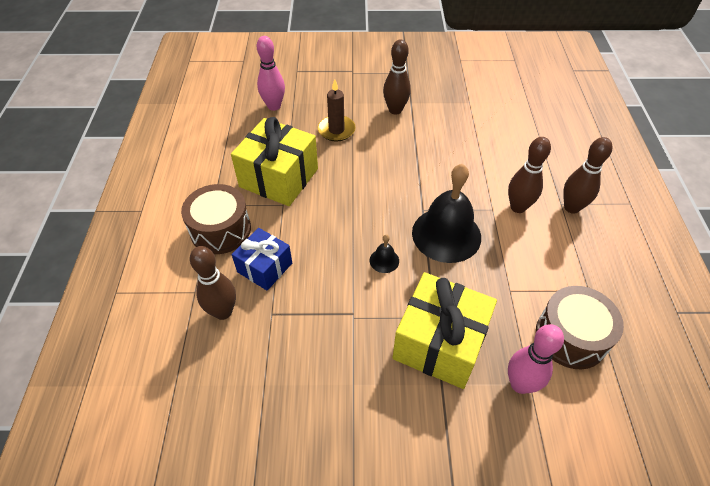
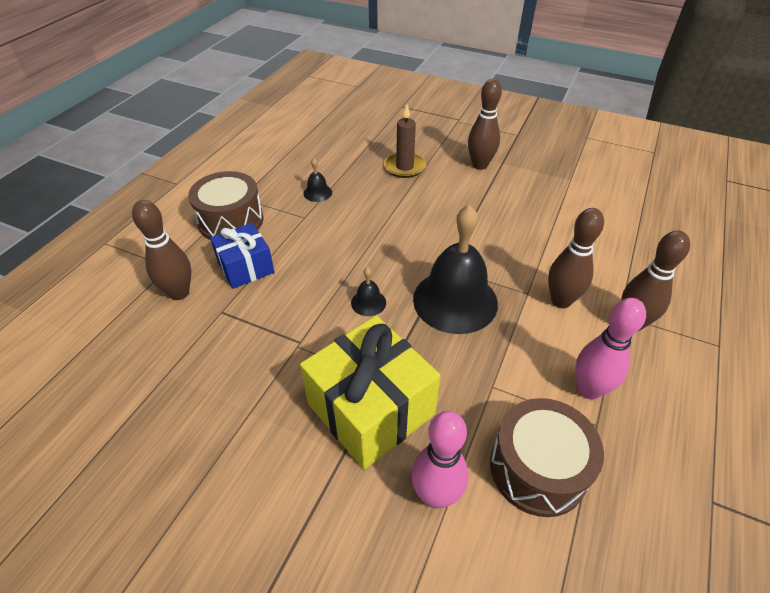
camera: 25 degrees right, 5 degrees down
(274, 106) = (358, 130): pink bowling pin -> pink bowling pin (589, 389)
(279, 178) = (317, 193): yellow gift -> black bell

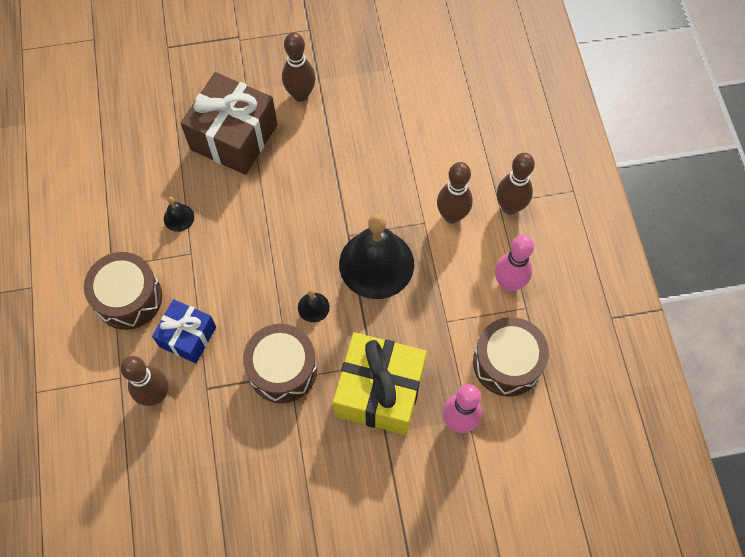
camera: 35 degrees left, 20 degrees up
(297, 334) = (282, 369): none -> brown drum
(404, 167) = (234, 137): brown candle -> brown gift

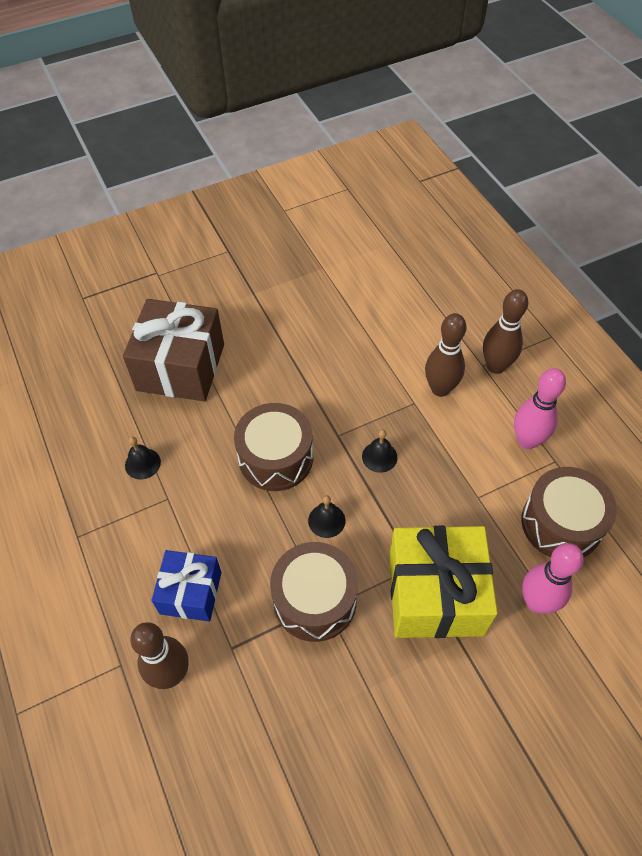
camera: 15 degrees left, 10 degrees down
(128, 298) = (107, 567): brown drum -> brown drum (275, 458)
(300, 94) = (239, 311): brown bowling pin -> none
(376, 264) = (379, 457): black bell -> black bell, size x0.42

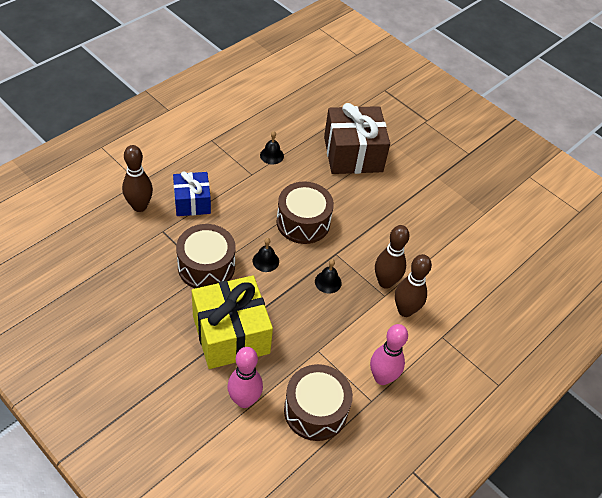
camera: 65 degrees right, 5 degrees down
(496, 366) = (445, 346): brown bowling pin -> brown bowling pin (385, 282)

